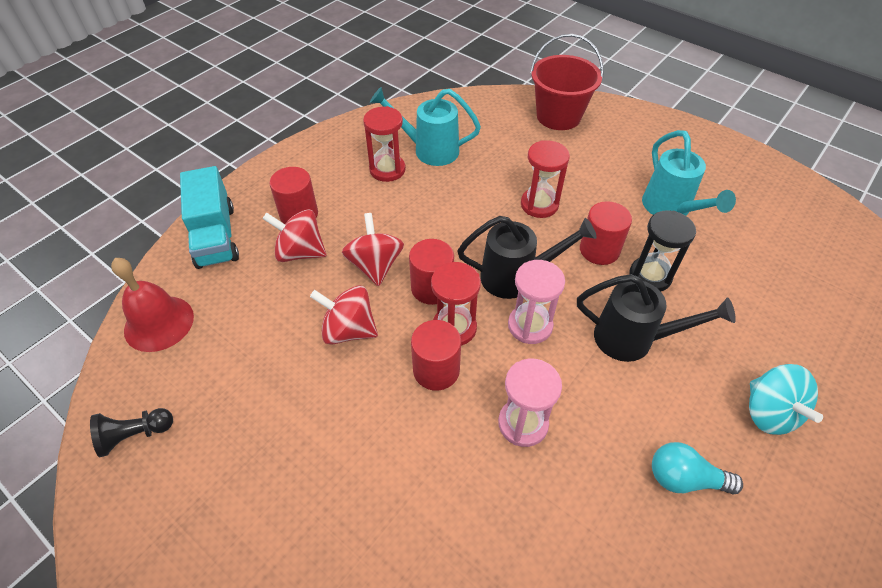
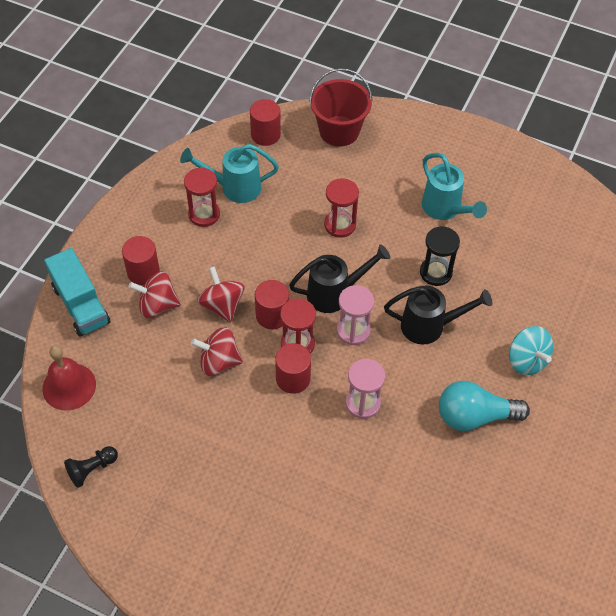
camera: 15 degrees left, 5 degrees up
(599, 250) = (394, 257): red cylinder -> red cylinder (265, 135)
(684, 478) = (474, 416): turquoise light bulb -> turquoise light bulb, size x1.53

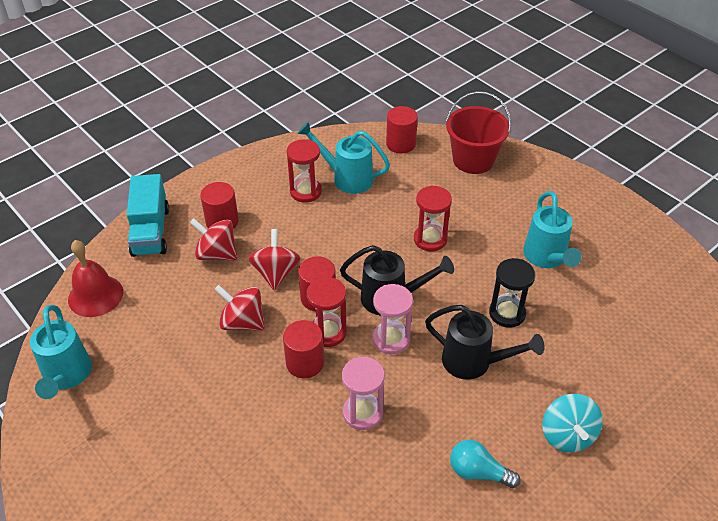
camera: 25 degrees right, 10 degrees down
(92, 469) = (66, 376): black pawn -> turquoise watering can
(474, 416) = (478, 472): turquoise light bulb -> turquoise light bulb, size x0.65

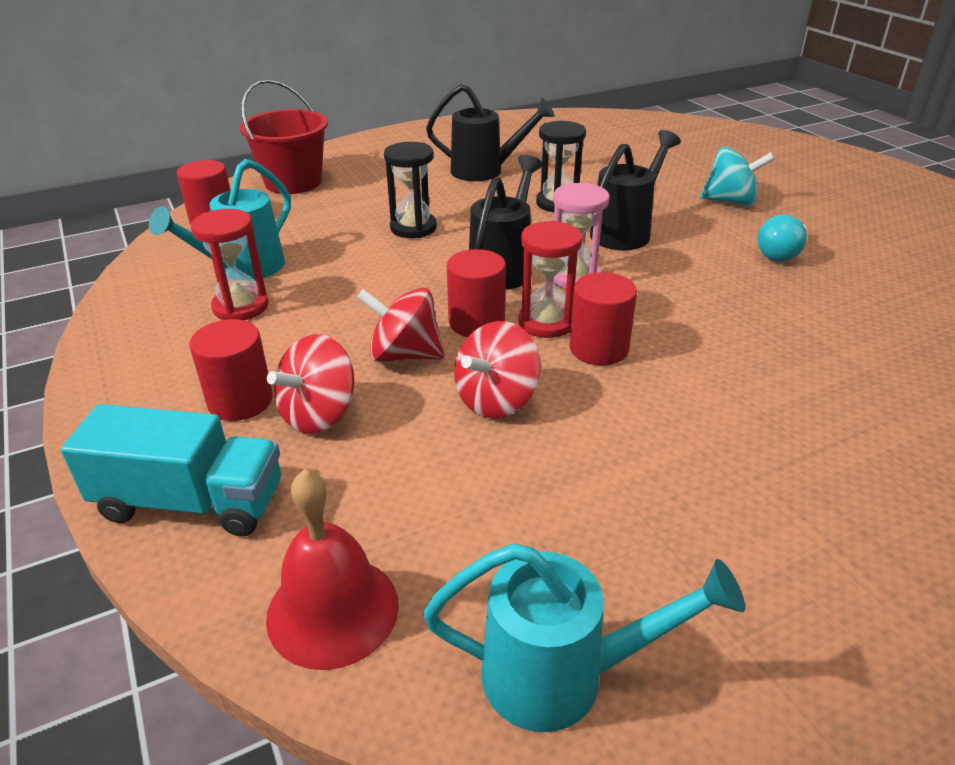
camera: 75 degrees left, 10 degrees down
(362, 413) = (693, 313): pink hourglass -> none
(430, 239) = (413, 228): red hourglass -> black hourglass
(546, 258) = (485, 171): turquoise watering can -> black watering can

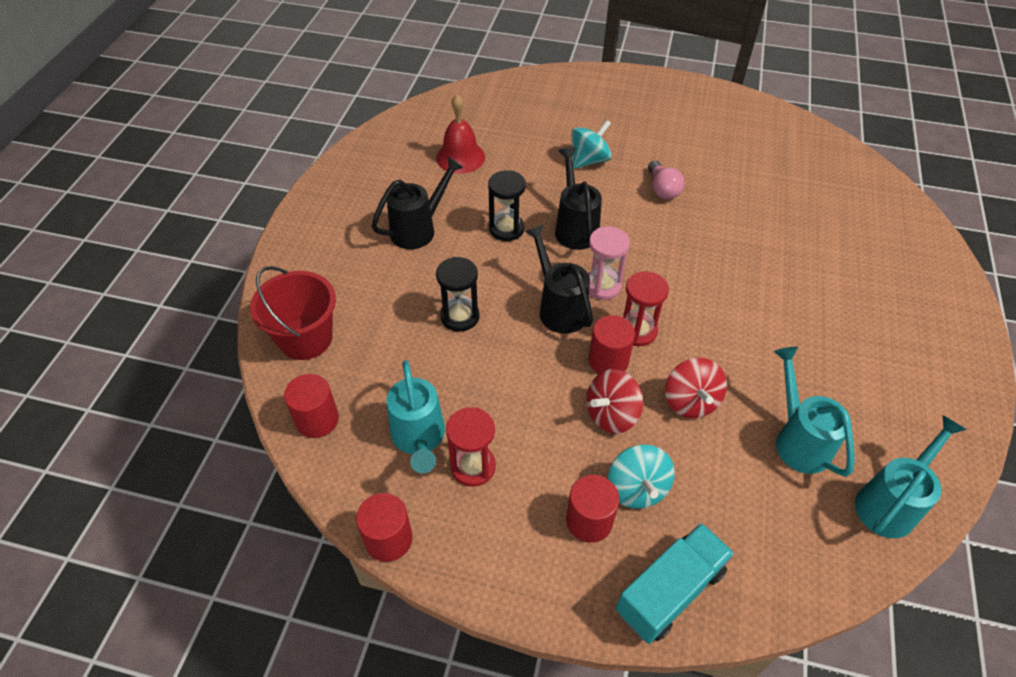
camera: 50 degrees left, 15 degrees up
(319, 414) = (637, 488): red spinning top -> turquoise spinning top
(333, 610) = (798, 566): red bell -> red bell (460, 157)
(556, 518) = (798, 440): none -> turquoise watering can
(599, 349) = (682, 328): red cylinder -> red cylinder (388, 539)
(780, 253) = (662, 189): turquoise light bulb -> pink light bulb

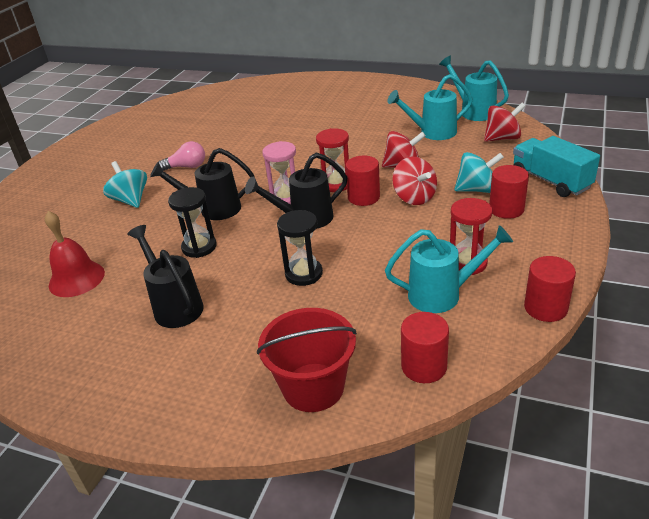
camera: 80 degrees left, 15 degrees down
(798, 538) = (502, 138): none -> red spinning top

